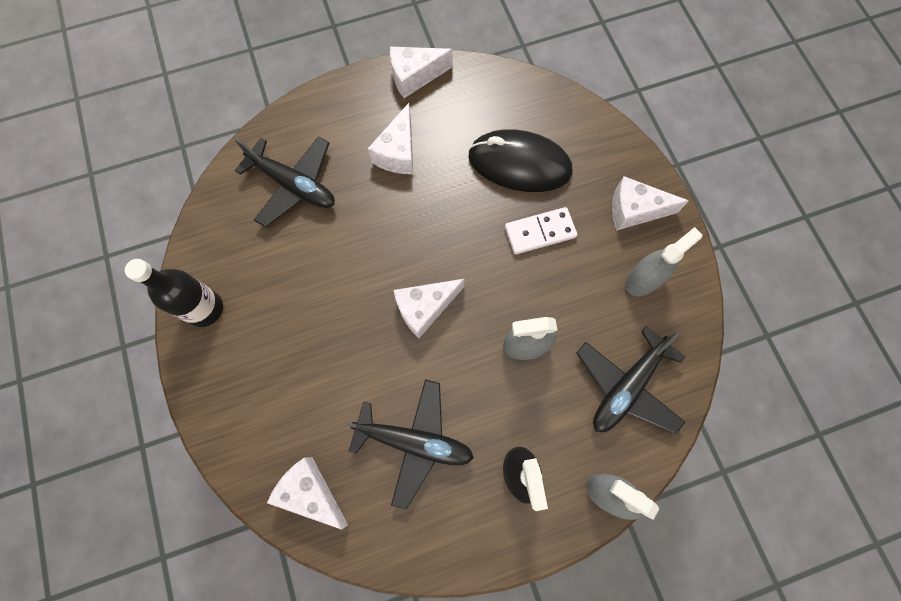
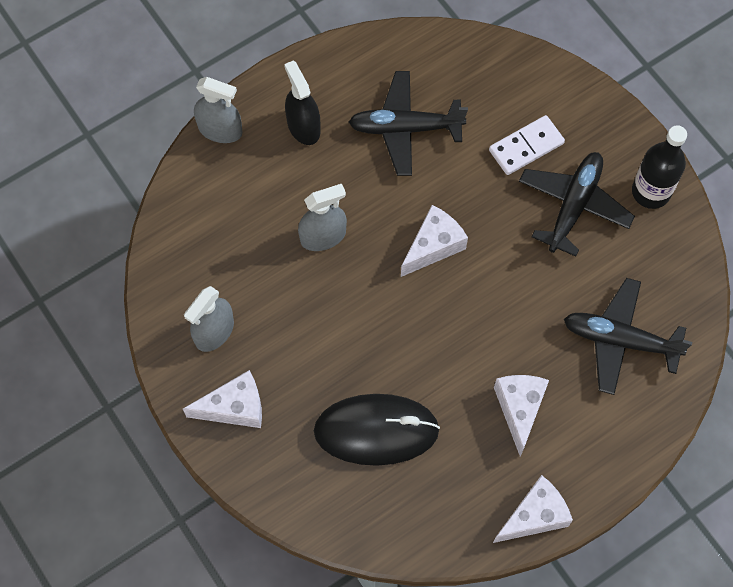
camera: 165 degrees right, 5 degrees down
(311, 492) = (483, 68): white cheese -> none
(540, 232) = (334, 355): white domino -> white domino (526, 147)
(626, 386) = (217, 223): black plane -> black plane (574, 206)

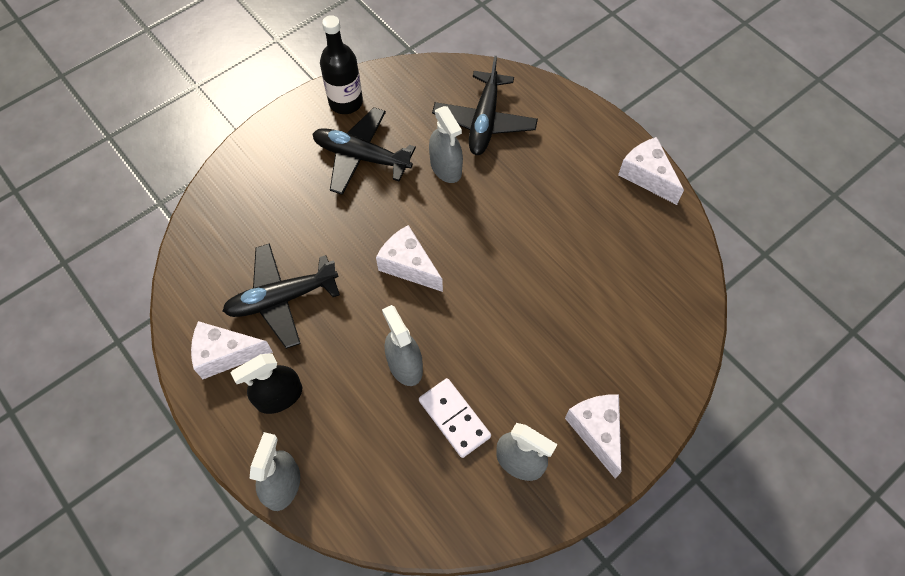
camera: 95 degrees left, 5 degrees down
(376, 430) = (596, 301): black mouse -> none
(405, 128) = (282, 298): black plane -> black plane turned 75 degrees clockwise
(519, 409) = (557, 190): white cheese -> white cheese (225, 354)
(526, 147) = (302, 195): white domino -> white domino (454, 418)
(556, 292) = (446, 167): none -> grey spray bottle

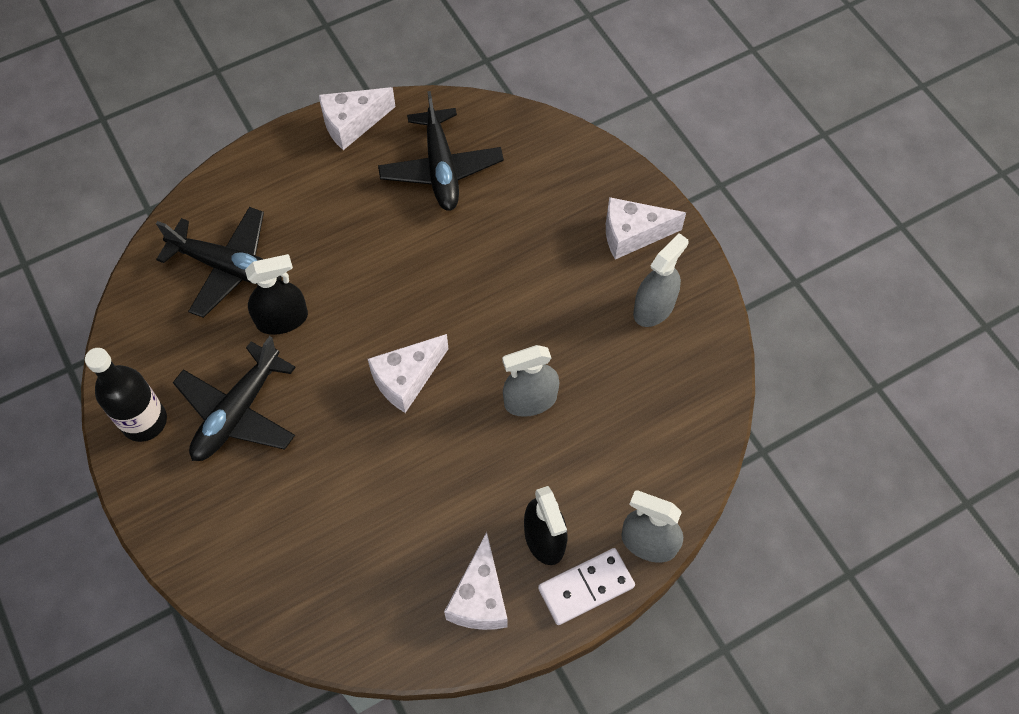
camera: 80 degrees left, 0 degrees up
(282, 298) = (418, 526): black plane -> black plane (441, 168)
(446, 167) = (282, 319): grey spray bottle -> black spray bottle
(454, 418) = (599, 360): white domino -> white domino (586, 587)

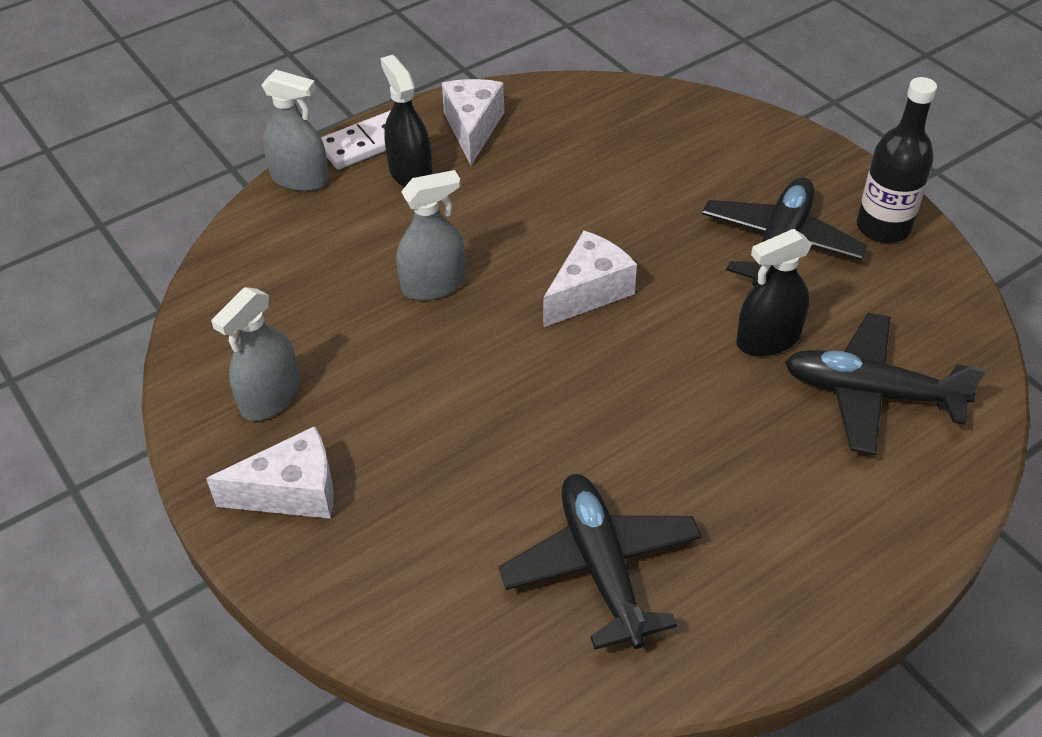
camera: 175 degrees right, 15 degrees down
(352, 124) = (772, 632): white cheese -> none

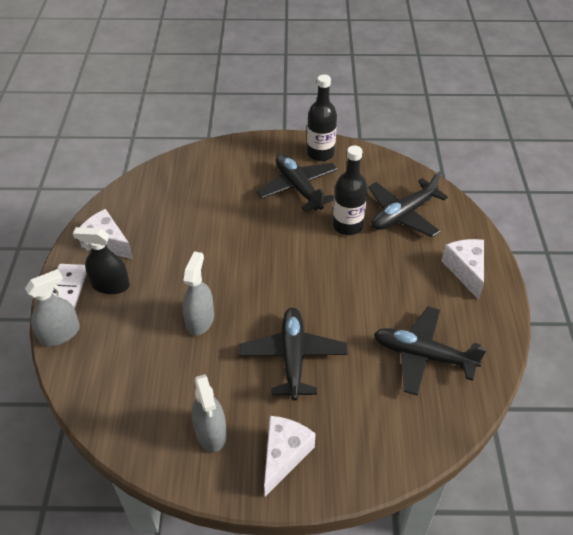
camera: 55 degrees left, 0 degrees up
(459, 413) = (293, 357): none -> black plane
(588, 292) = (263, 266): white cheese -> white cheese (465, 270)
(768, 339) = (347, 225): black spray bottle -> black bottle

